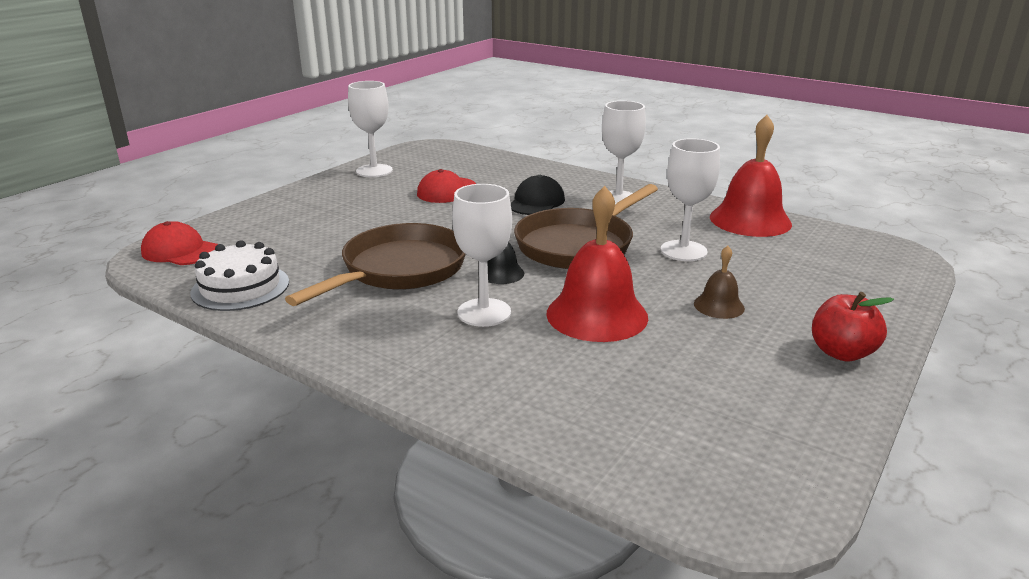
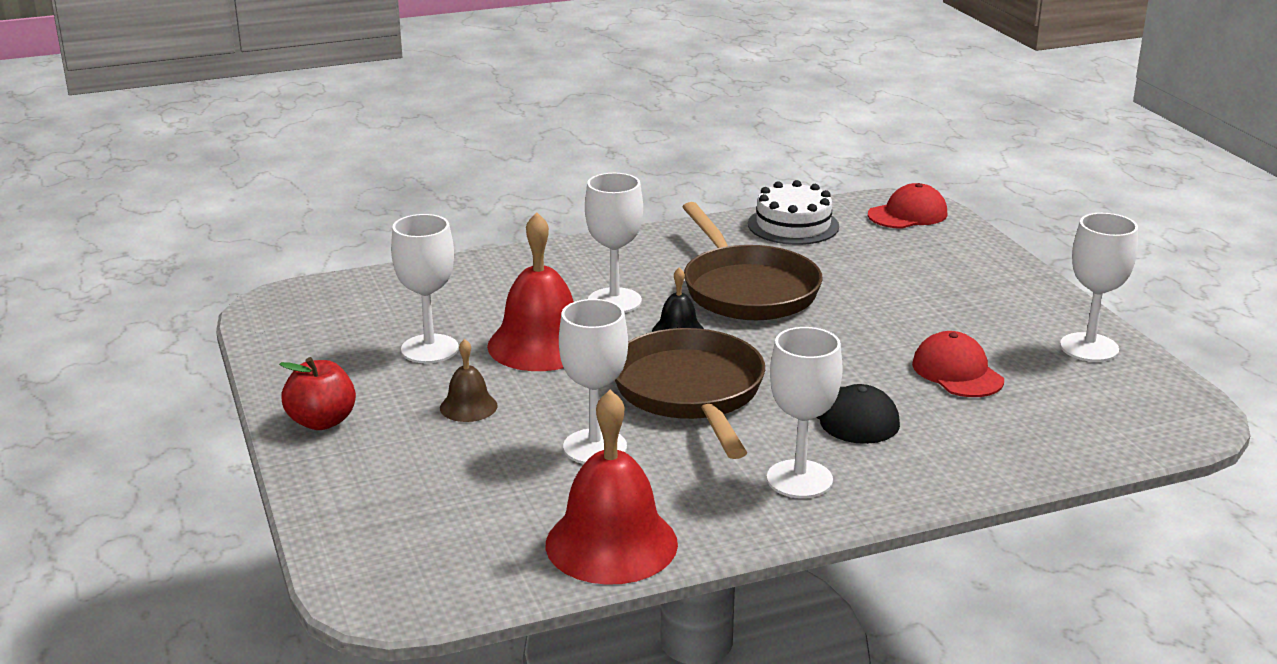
camera: 125 degrees right, 0 degrees up
(679, 359) = (429, 349): none -> white goblet

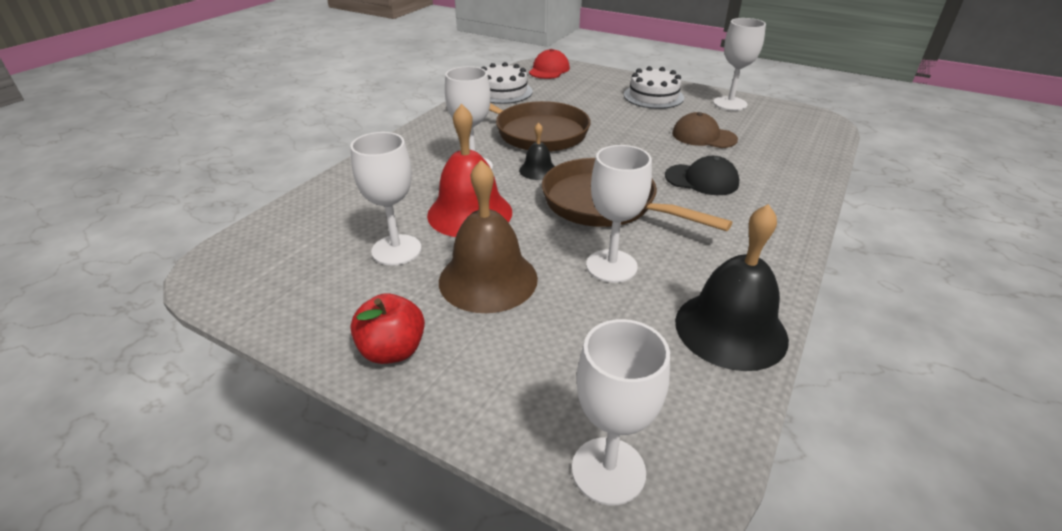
camera: 40 degrees left, 10 degrees up
(468, 406) = (488, 279): brown bell -> brown bell, size x2.00
(611, 543) = (730, 329): red bell -> black bell
(799, 479) = (743, 228): white goblet -> white goblet (608, 470)
(957, 372) = (703, 136): red cap -> brown cap
(991, 299) = (653, 96): none -> white cake

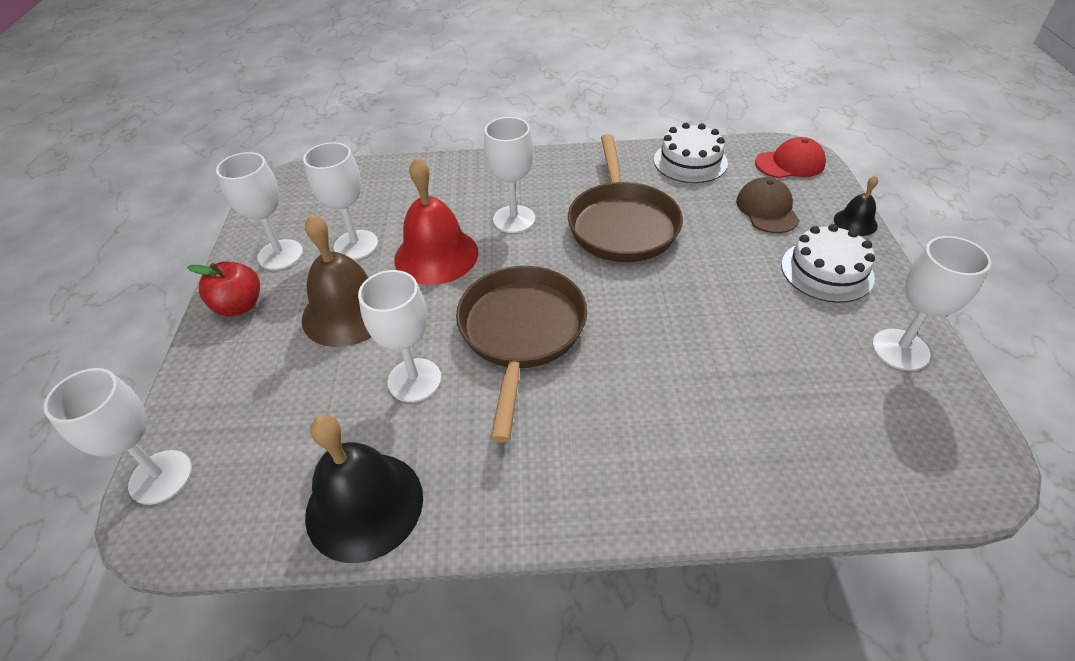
camera: 60 degrees right, 10 degrees up
(344, 301) = (280, 255): none -> white goblet
(538, 170) = (546, 260): black bell -> black bell (855, 222)
(701, 180) = (642, 391): black cap -> none
(703, 136) = (761, 356): brown cap -> brown cap (767, 209)

